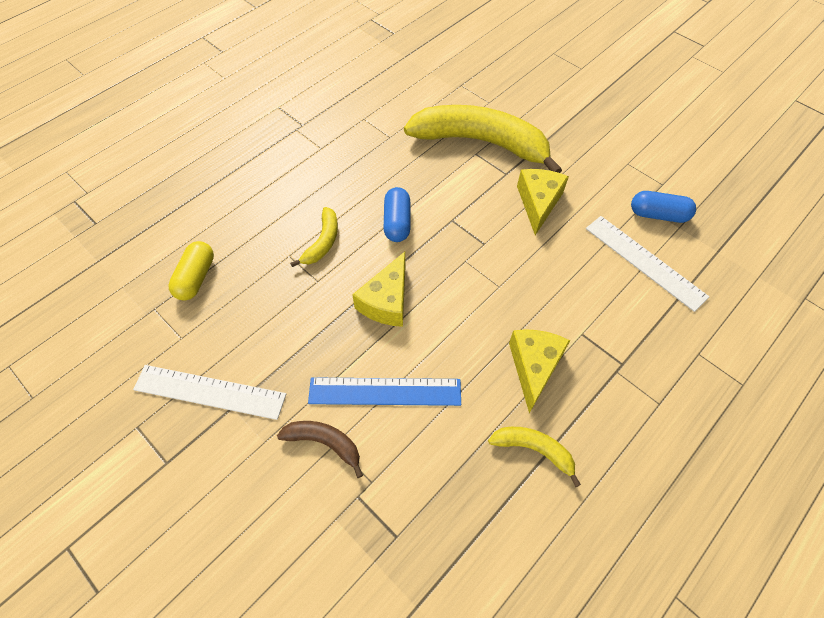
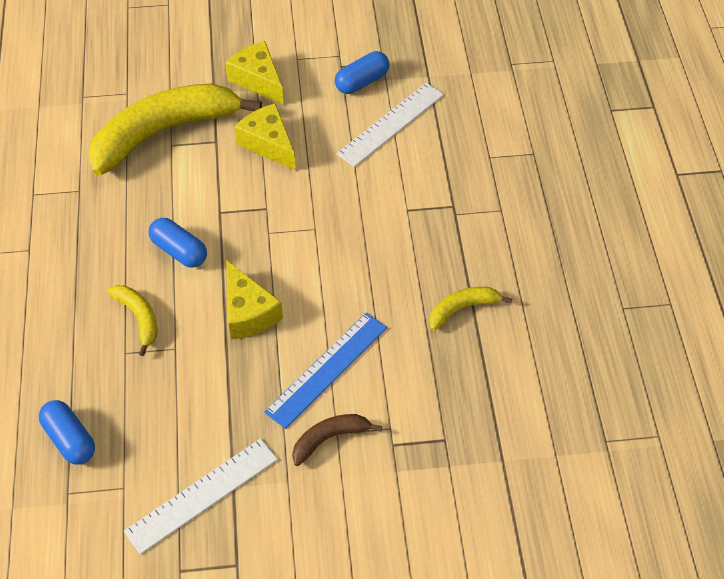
camera: 50 degrees left, 5 degrees down
(196, 278) = (69, 439): yellow capsule -> blue capsule
(533, 367) = (402, 260): yellow cheese -> yellow cheese (258, 80)
(645, 261) = (391, 124): white ruler -> white ruler turned 45 degrees counterclockwise

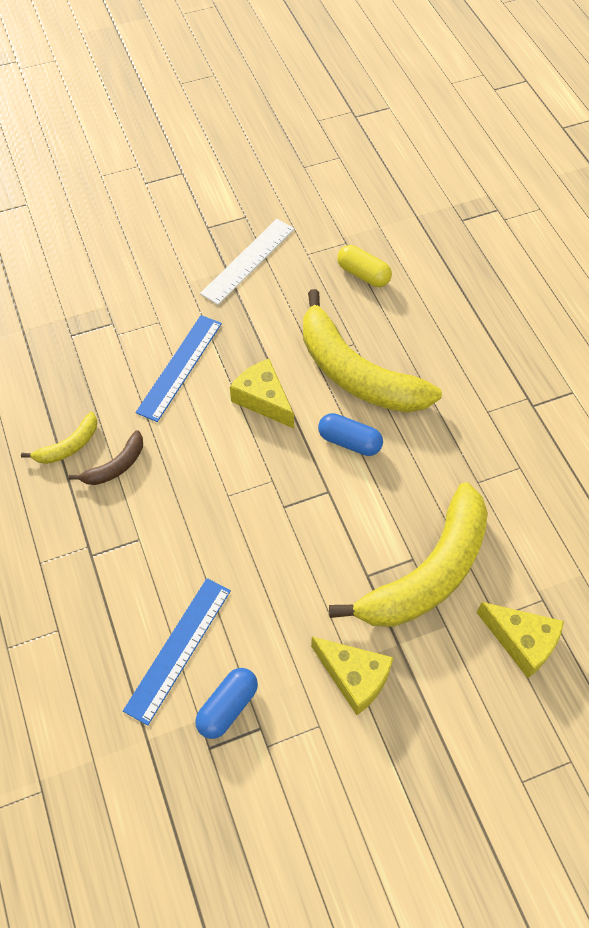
camera: 165 degrees right, 5 degrees up
(69, 439) = (363, 274): blue capsule -> yellow capsule
(139, 318) = (356, 373): yellow banana -> yellow banana, size x2.26
(268, 144) = (309, 586): yellow cheese -> yellow cheese (522, 641)
(329, 439) = (163, 316): brown banana -> brown banana (116, 466)
(391, 124) = (178, 649): white ruler -> blue ruler

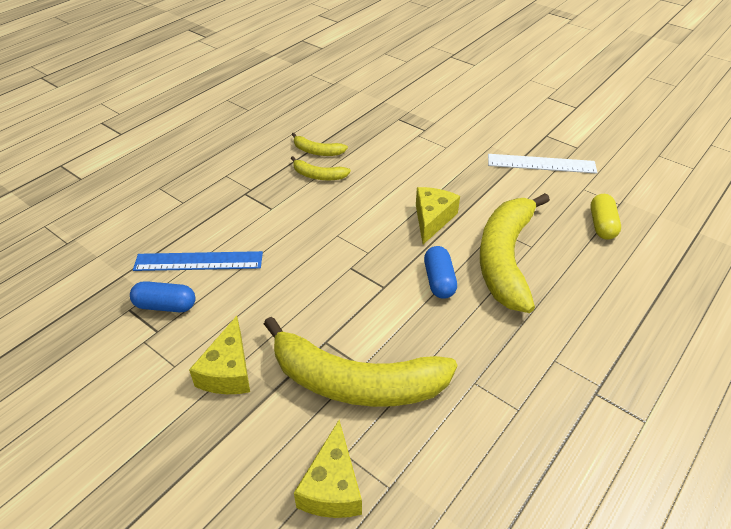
camera: 60 degrees right, 15 degrees down
(116, 466) = (318, 176): brown banana -> yellow banana
(180, 367) = (420, 170): blue ruler -> none

